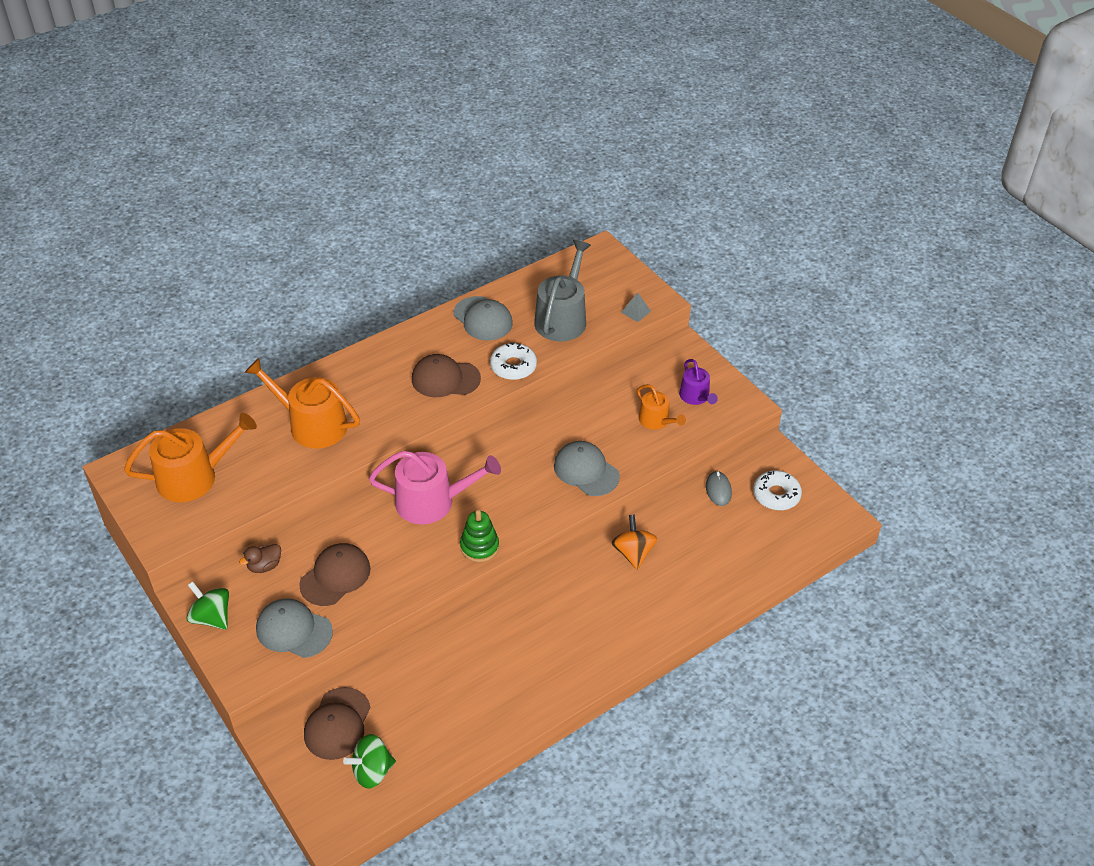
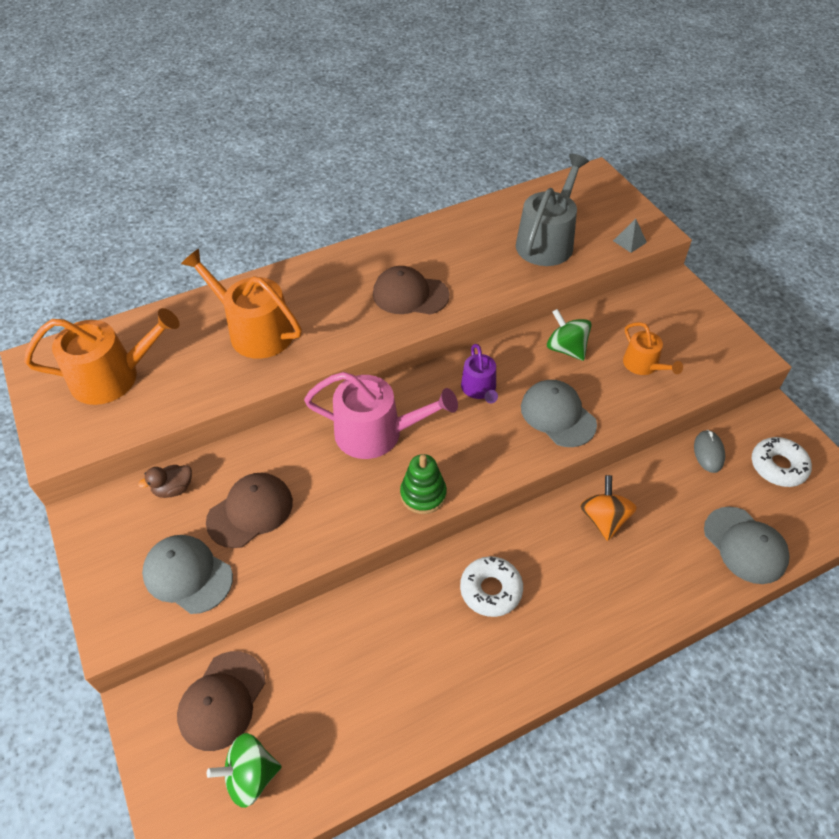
camera: 10 degrees right, 5 degrees up
(211, 617) = (98, 546): green spinning top -> green spinning top (566, 348)
(483, 319) = (460, 235): grey cap -> grey cap (745, 545)
(513, 366) = (487, 288): white donut -> white donut (491, 590)
(696, 397) = (690, 342): purple watering can -> purple watering can (479, 389)

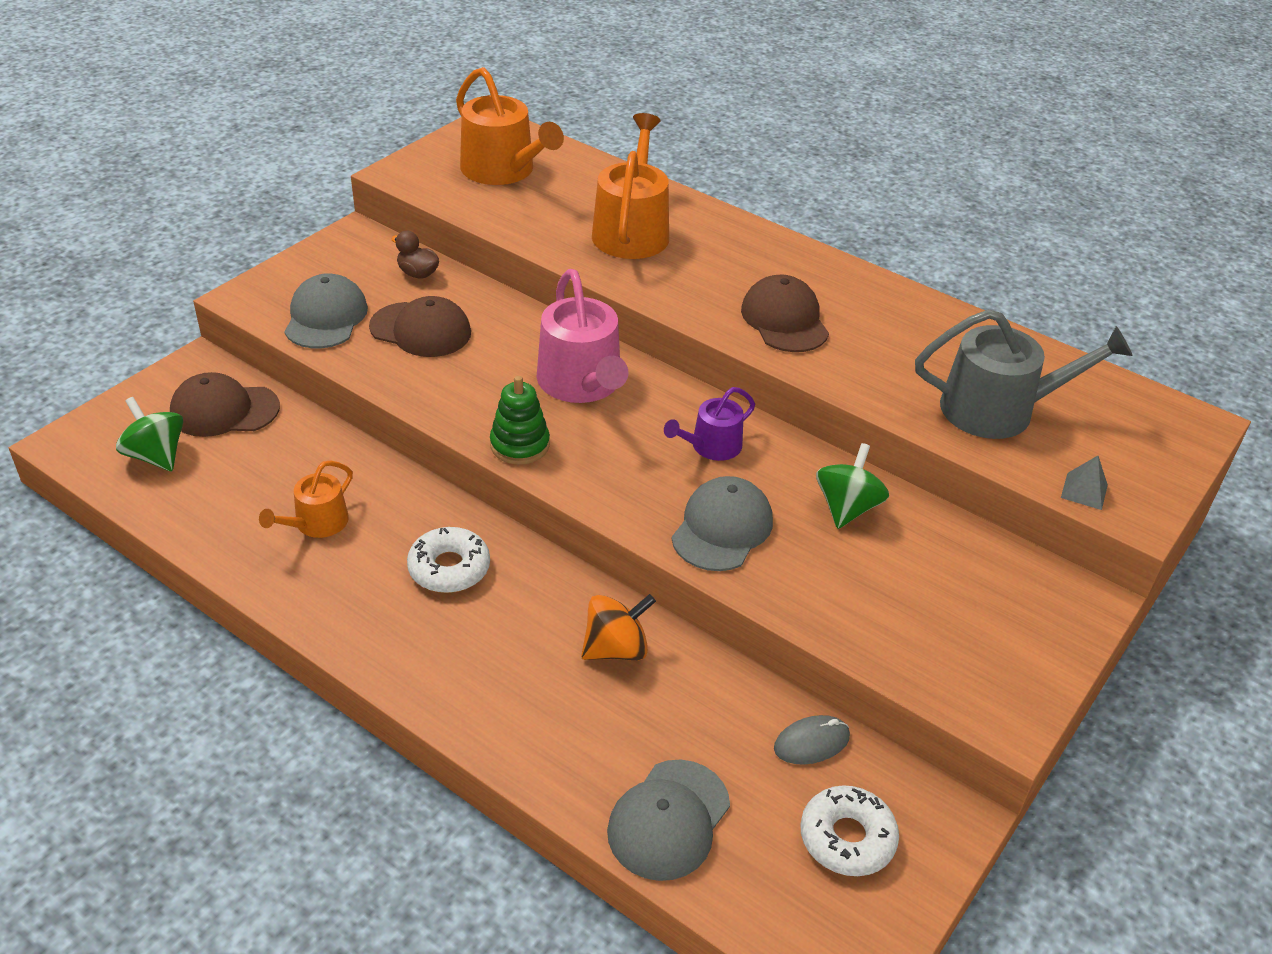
camera: 60 degrees right, 10 degrees down
(643, 365) = (883, 595): orange watering can -> orange watering can (316, 523)

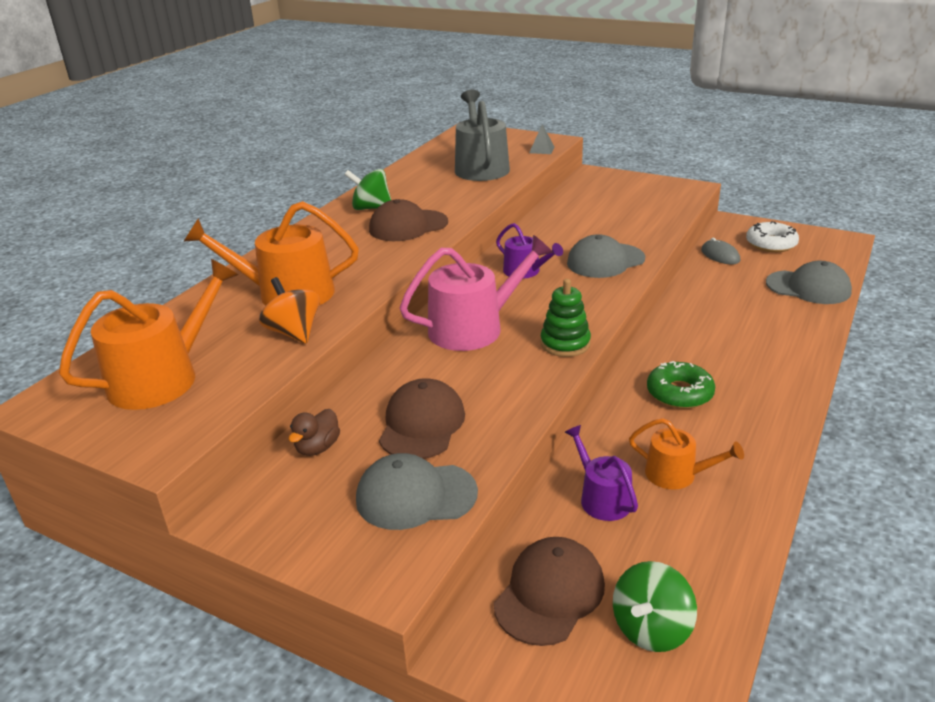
camera: 95 degrees left, 10 degrees down
(224, 410) = (549, 594): brown cap -> brown cap turned 135 degrees counterclockwise
(313, 464) = (602, 498): none -> purple watering can
(449, 568) = (679, 393): white donut -> green donut
(616, 649) = (702, 317): orange spinning top -> orange spinning top (294, 333)
(722, 528) = (605, 261): grey cap -> grey cap turned 45 degrees counterclockwise
(847, 508) = (561, 228): green spinning top -> green spinning top (371, 208)

